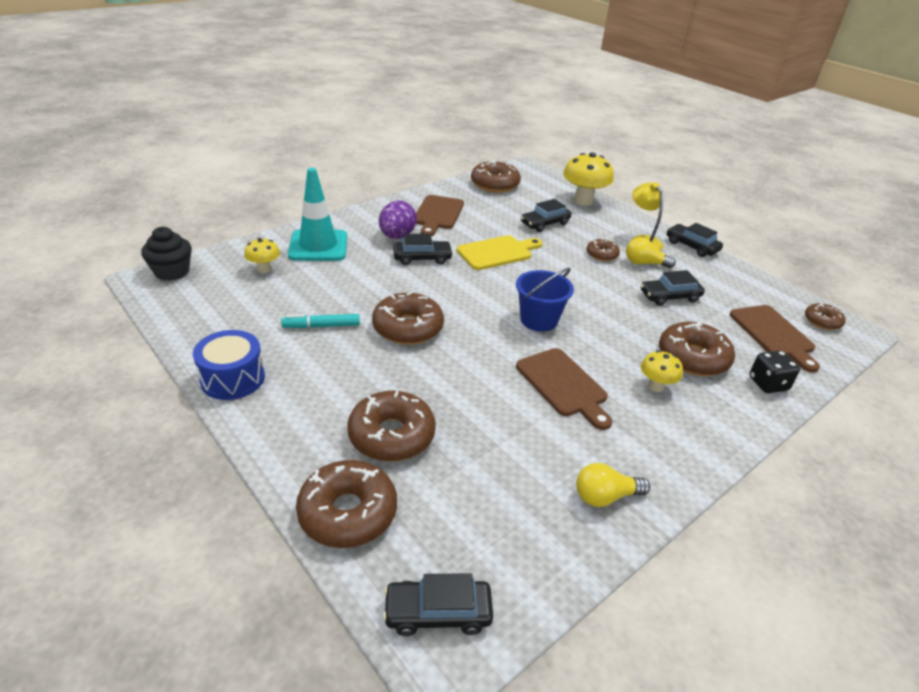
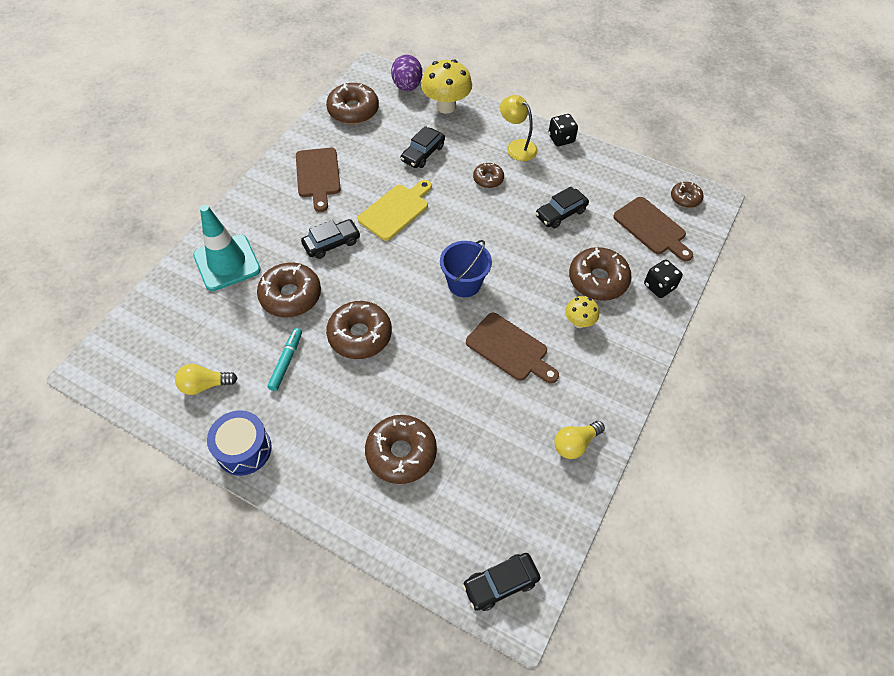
camera: 20 degrees left, 20 degrees up
(172, 272) = (108, 350): black cupcake -> none
(264, 269) = (194, 313): yellow mushroom -> none
(322, 326) = (286, 362): turquoise marker -> turquoise marker turned 135 degrees clockwise
(348, 512) = (403, 534): brown donut -> brown donut (291, 296)
(397, 236) = (294, 222): purple egg -> purple egg (407, 86)
(644, 263) = (528, 177): yellow light bulb -> yellow light bulb (205, 385)
(691, 246) = (561, 139): black car -> black dice

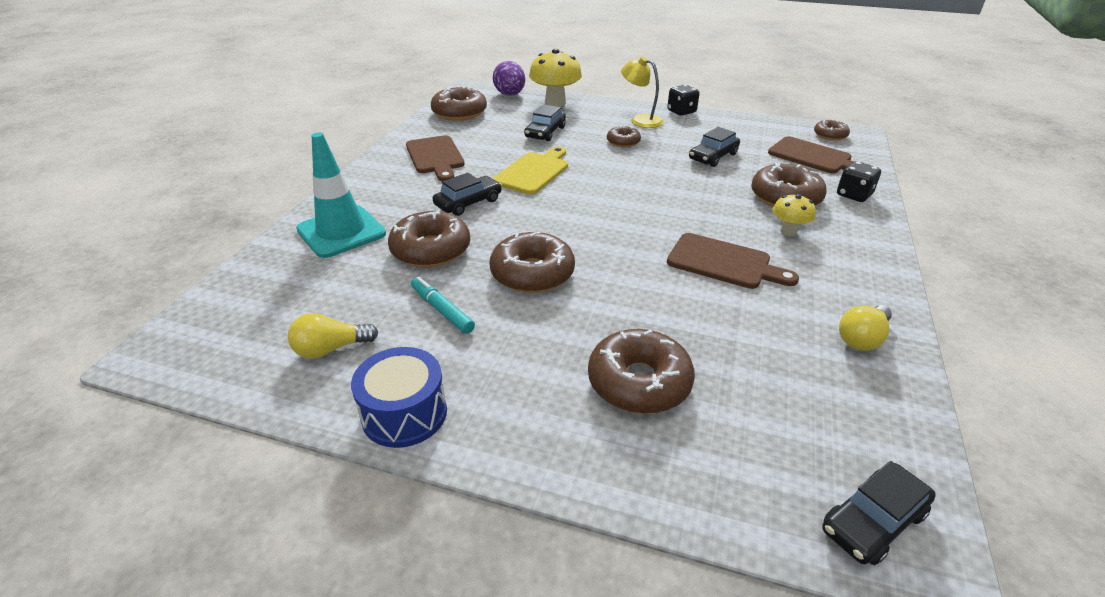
camera: 10 degrees left, 20 degrees down
(286, 362) = (442, 310): turquoise marker -> turquoise marker turned 45 degrees counterclockwise
(464, 283) = (639, 216): blue bucket -> none

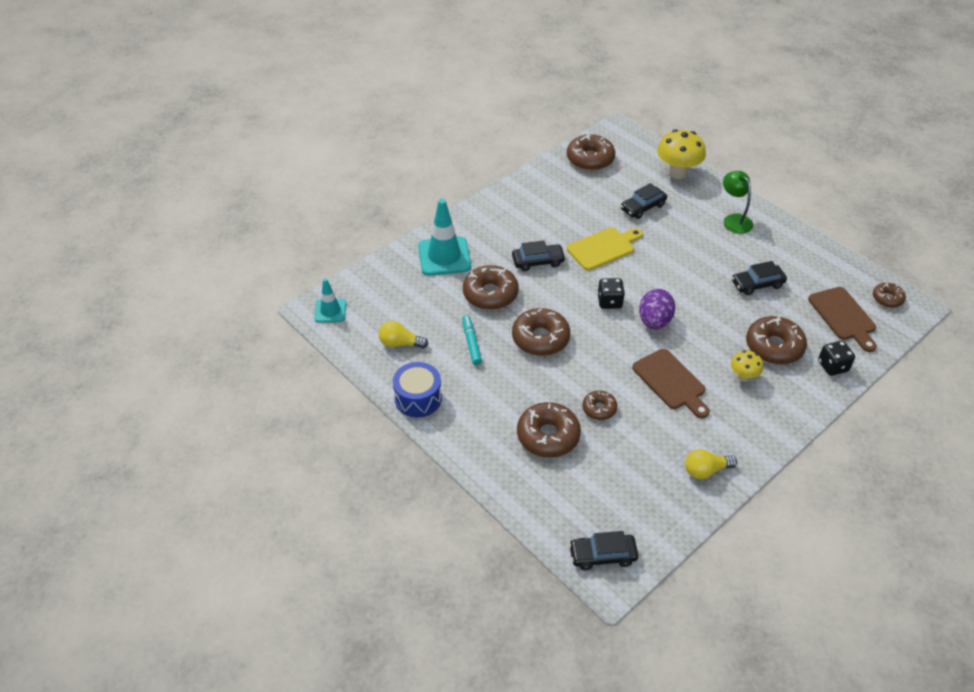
camera: 30 degrees right, 10 degrees up
(186, 347) = (330, 311): none -> turquoise traffic cone
(435, 157) = (542, 205): brown cutting board -> none
(510, 95) = (646, 149): purple egg -> purple egg (654, 321)
(623, 142) = (697, 241): brown donut -> brown donut (599, 409)
(640, 120) = (734, 220): yellow lamp -> green lamp
(681, 111) = (779, 222): black dice -> black dice (609, 302)

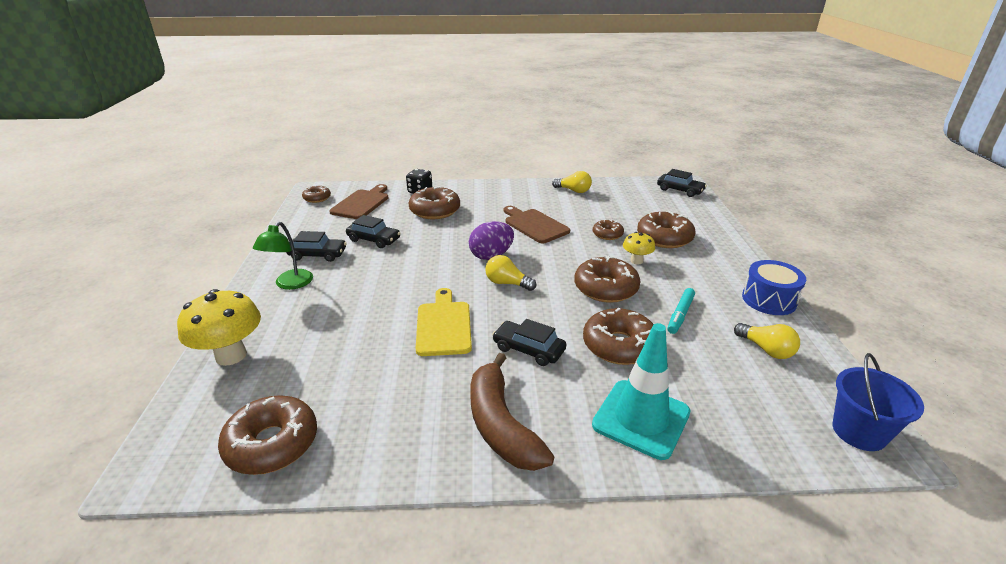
camera: 140 degrees left, 15 degrees down
(330, 311) = (859, 432): turquoise traffic cone -> blue bucket
(506, 217) = (501, 425): none -> brown banana
(603, 248) = (443, 325): yellow cutting board -> yellow cutting board turned 75 degrees clockwise
(609, 302) = (507, 283): black dice -> yellow light bulb
(642, 207) = (336, 341): black car -> black car (317, 255)
(671, 382) = (534, 225): brown cutting board -> brown cutting board turned 45 degrees counterclockwise
(743, 376) = (482, 208): yellow mushroom -> yellow mushroom (636, 261)

